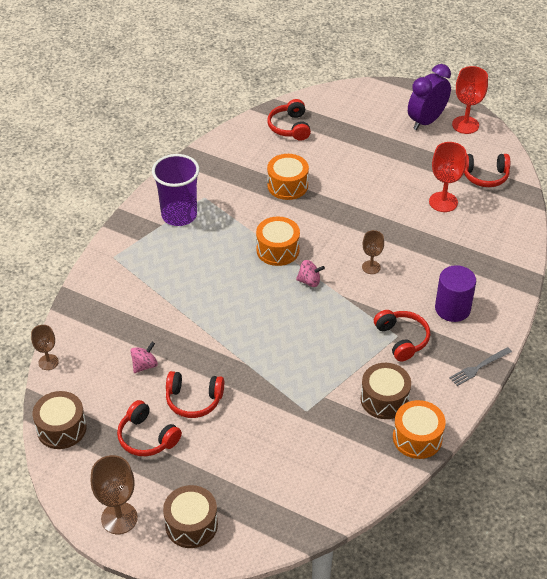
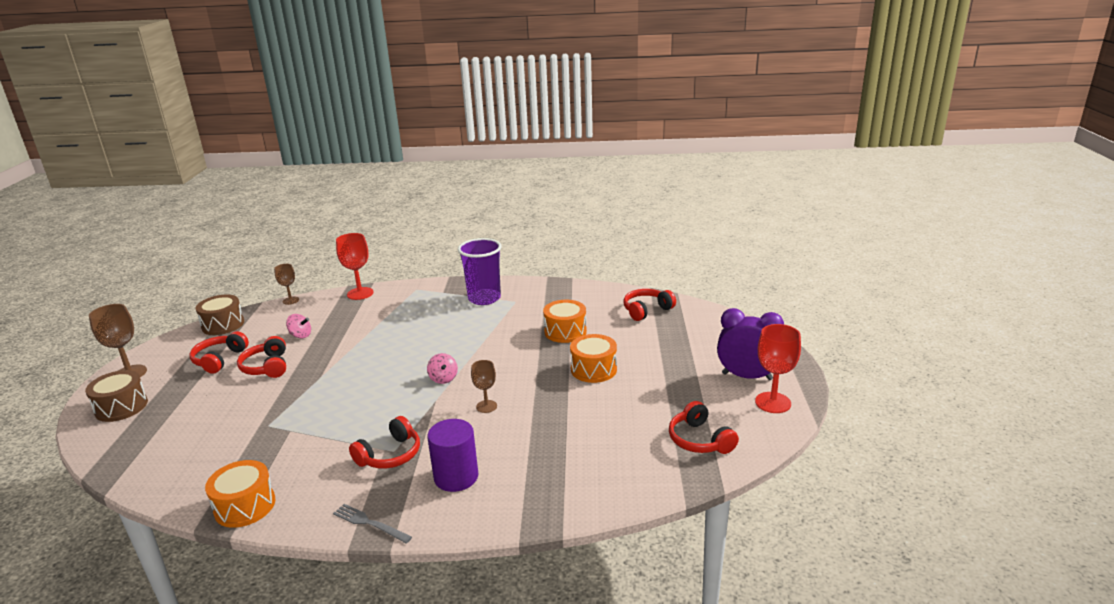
camera: 65 degrees right, 20 degrees down
(277, 250) = (474, 351): orange drum -> orange drum (593, 369)
(384, 399) = (296, 468): brown drum -> none
(443, 202) = (626, 423): red goblet -> red goblet (360, 293)

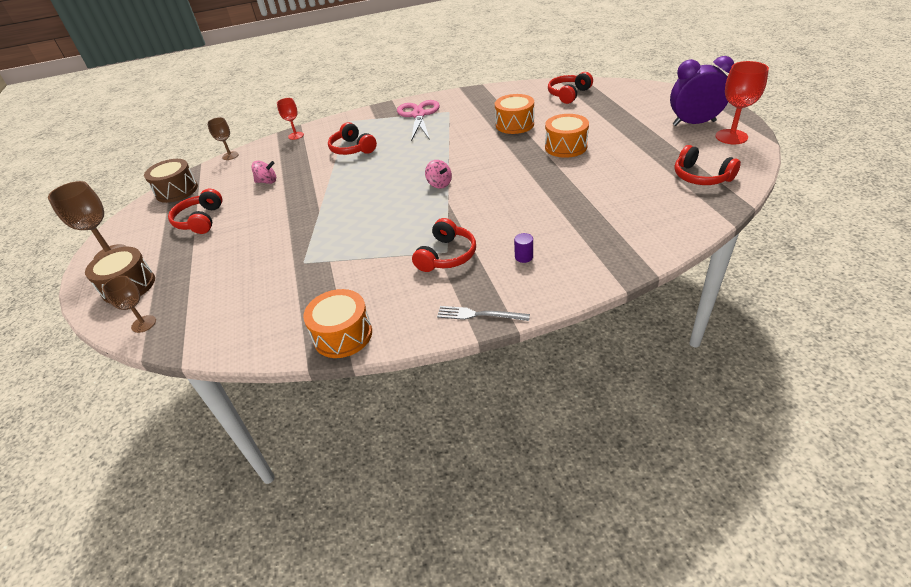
camera: 15 degrees left, 15 degrees up
(267, 367) = (256, 215): red headphones -> red headphones (352, 149)
(360, 293) = (296, 136): red goblet -> red goblet, size x0.61
(456, 477) = (524, 257): purple cylinder -> purple cylinder, size x0.44
(484, 298) = (418, 115): purple cup -> pink scissors
(486, 406) = (499, 196): brown goblet -> brown goblet (144, 324)

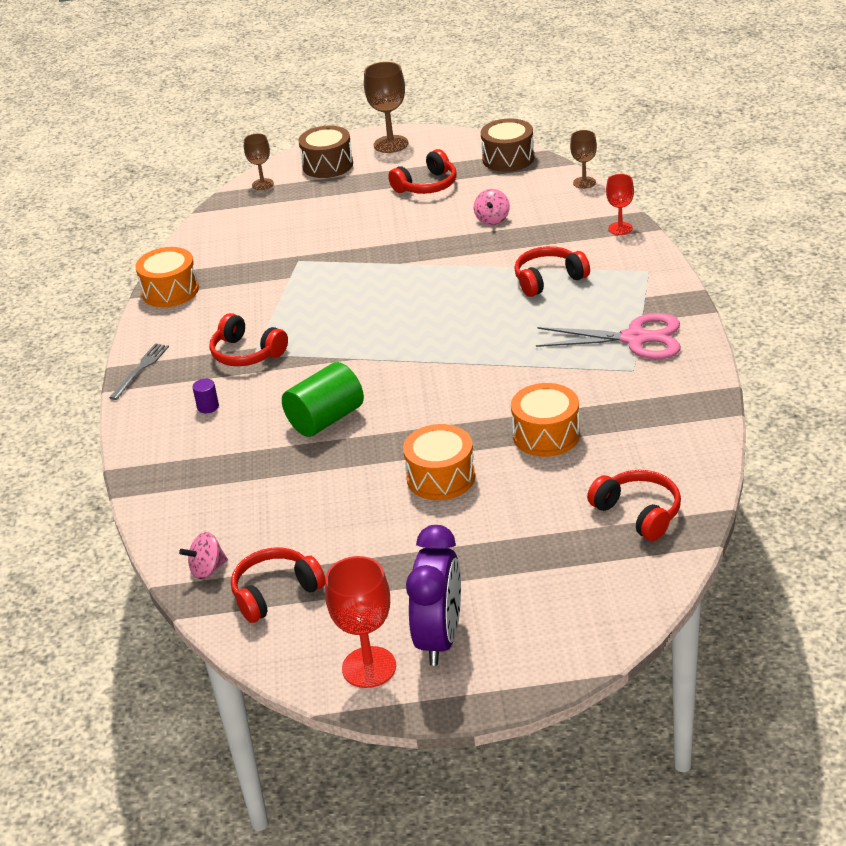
camera: 100 degrees right, 5 degrees down
(200, 220) = (427, 185): red headphones -> red headphones turned 135 degrees clockwise
(439, 184) = (403, 353): pink spinning top -> pink spinning top (207, 569)
(522, 198) = (326, 419): none -> green cylinder

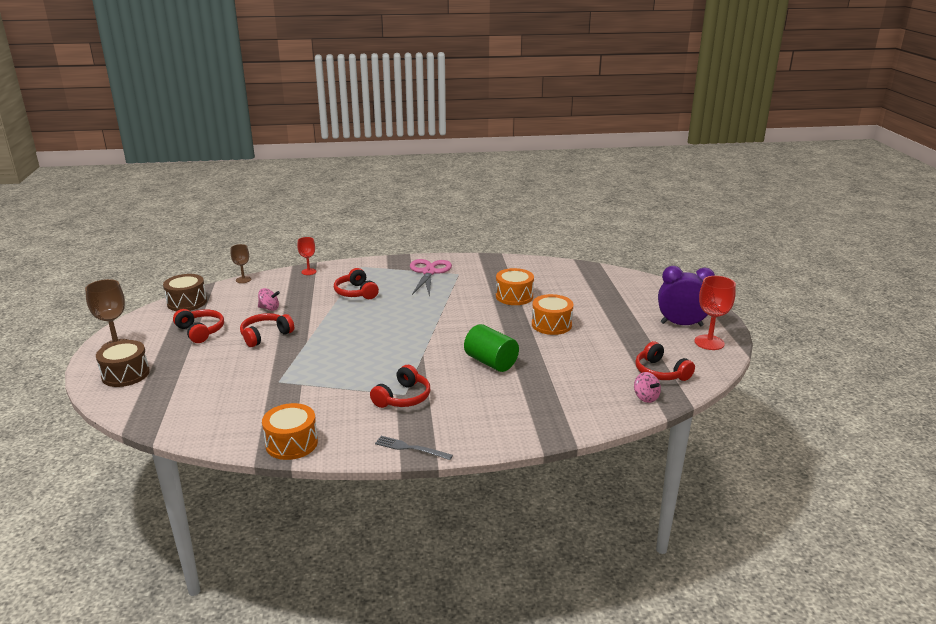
camera: 95 degrees left, 10 degrees down
(208, 407) = (469, 410): purple cylinder -> none
(262, 184) = (131, 406): brown goblet -> none
(638, 513) = (578, 277): red headphones -> red headphones (265, 335)

